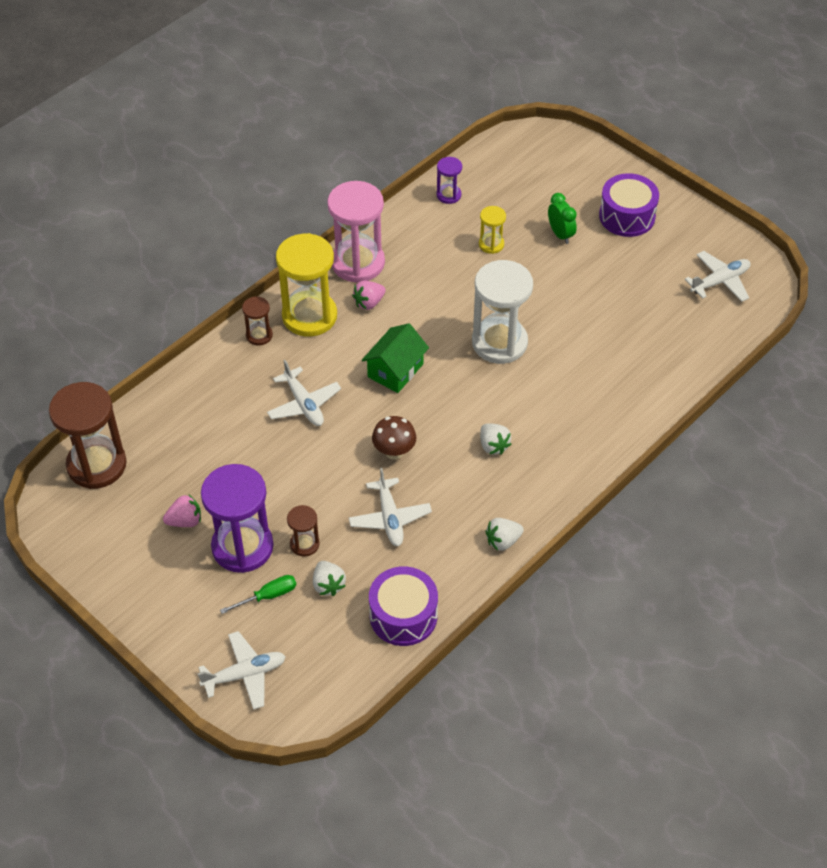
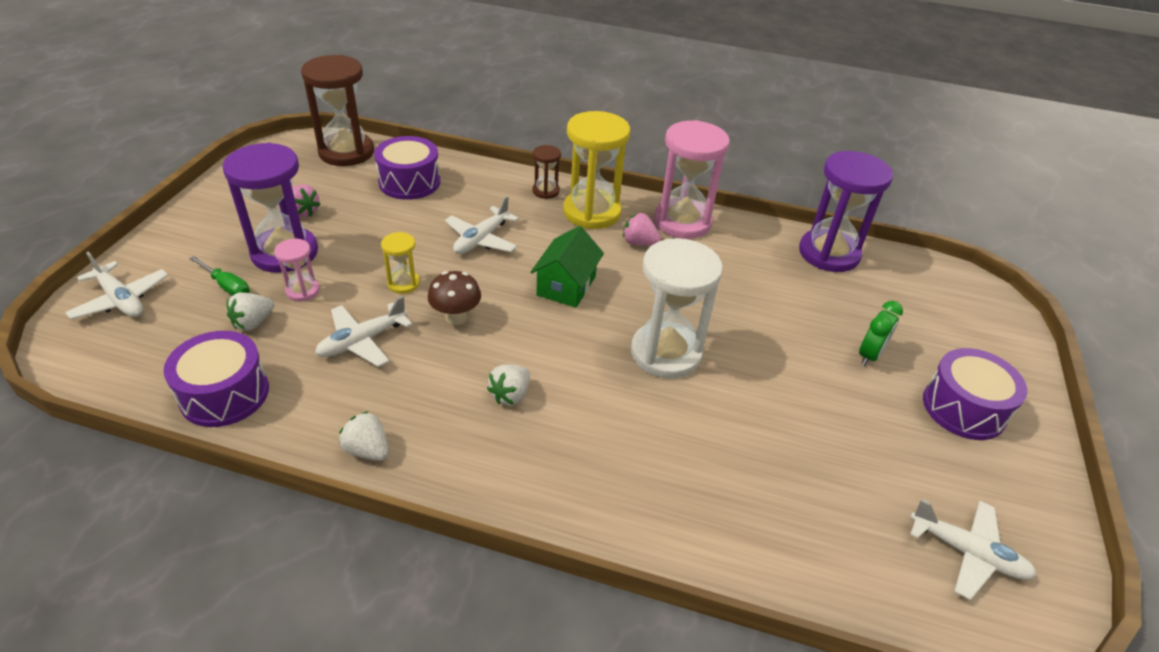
camera: 60 degrees right, 10 degrees down
(183, 429) = (409, 182): none -> purple drum
(304, 544) = (303, 291): brown hourglass -> pink hourglass
(395, 370) = (566, 286): green house -> green house turned 75 degrees counterclockwise
(448, 195) = (829, 253): purple hourglass -> purple hourglass, size x2.08
(491, 244) = (797, 304): yellow hourglass -> yellow hourglass (403, 283)

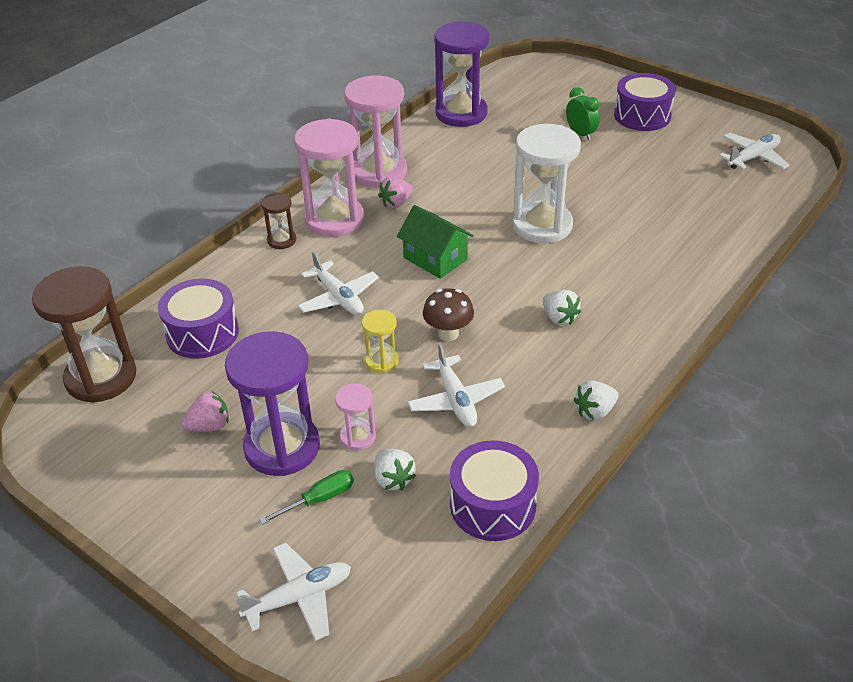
camera: 65 degrees left, 0 degrees up
(592, 212) = (334, 219): yellow hourglass -> pink hourglass

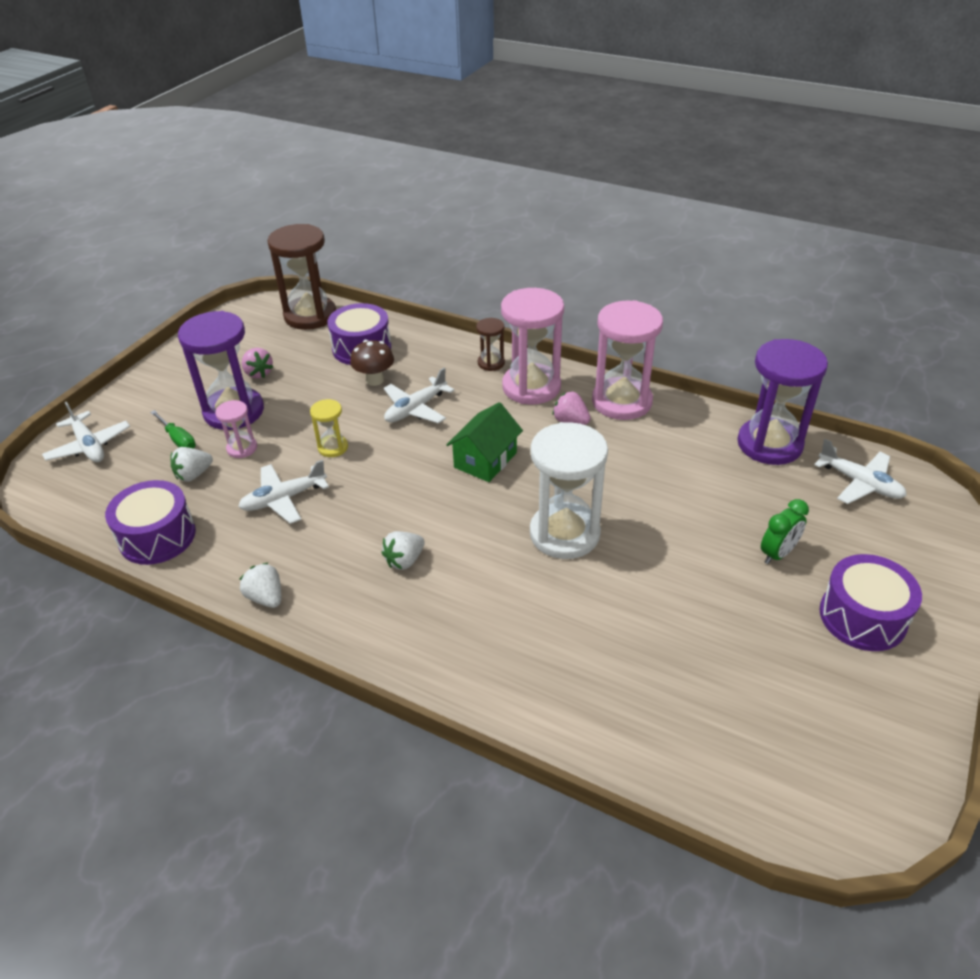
camera: 80 degrees right, 0 degrees up
(448, 333) = (373, 483): brown mushroom -> brown mushroom (375, 380)
(753, 158) = (812, 758): white plane -> white plane (860, 483)

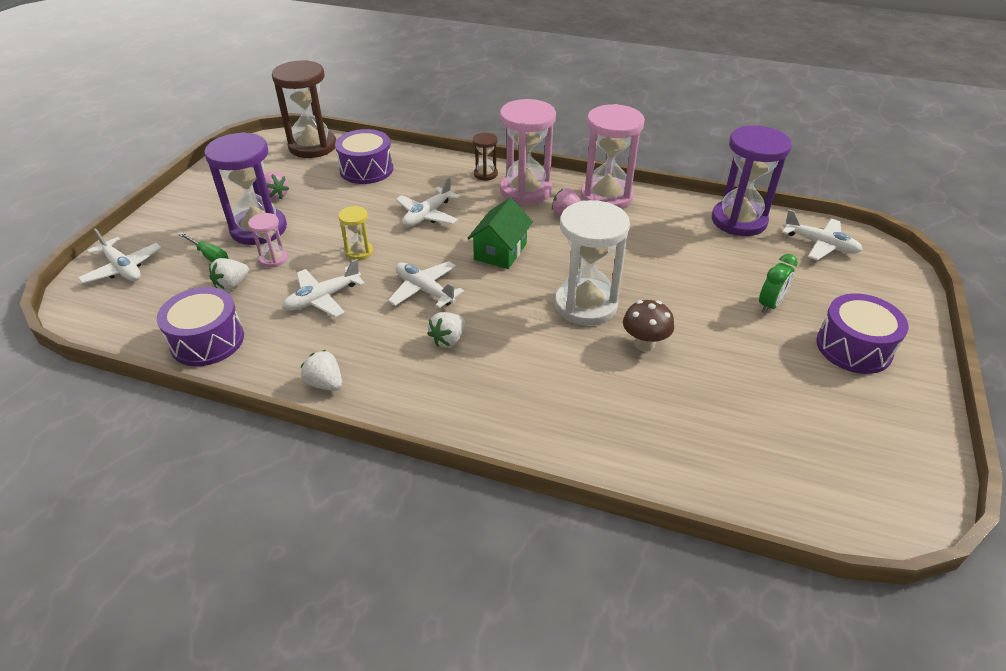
camera: 10 degrees left, 0 degrees up
(375, 380) = (384, 194): brown mushroom -> brown mushroom (644, 344)
(392, 499) = (424, 290): none -> white plane

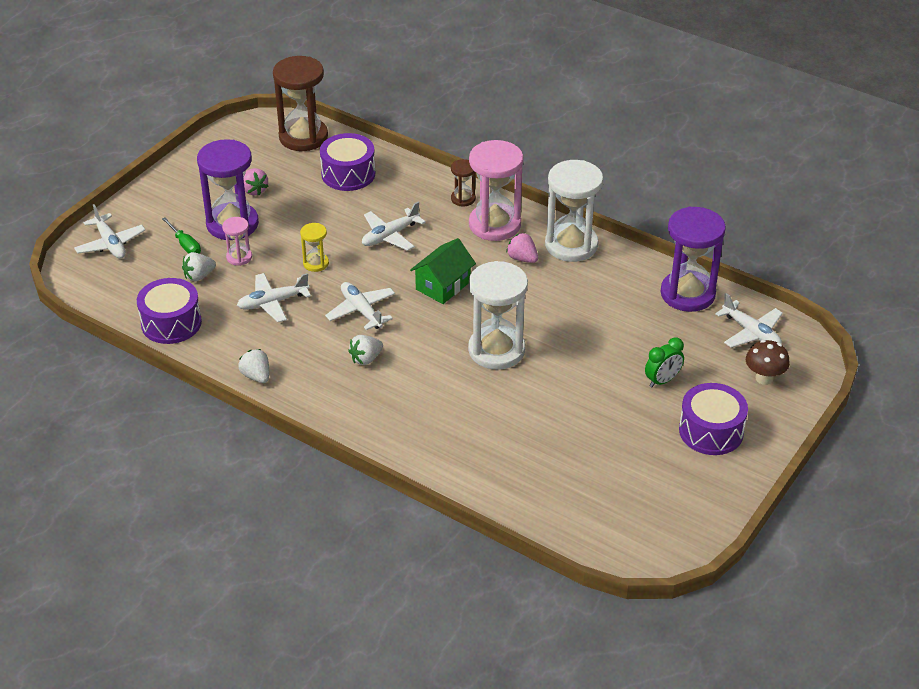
camera: 15 degrees right, 0 degrees up
(606, 197) = (571, 245): pink hourglass -> white hourglass
(644, 344) = (529, 394): brown mushroom -> brown mushroom (764, 378)

